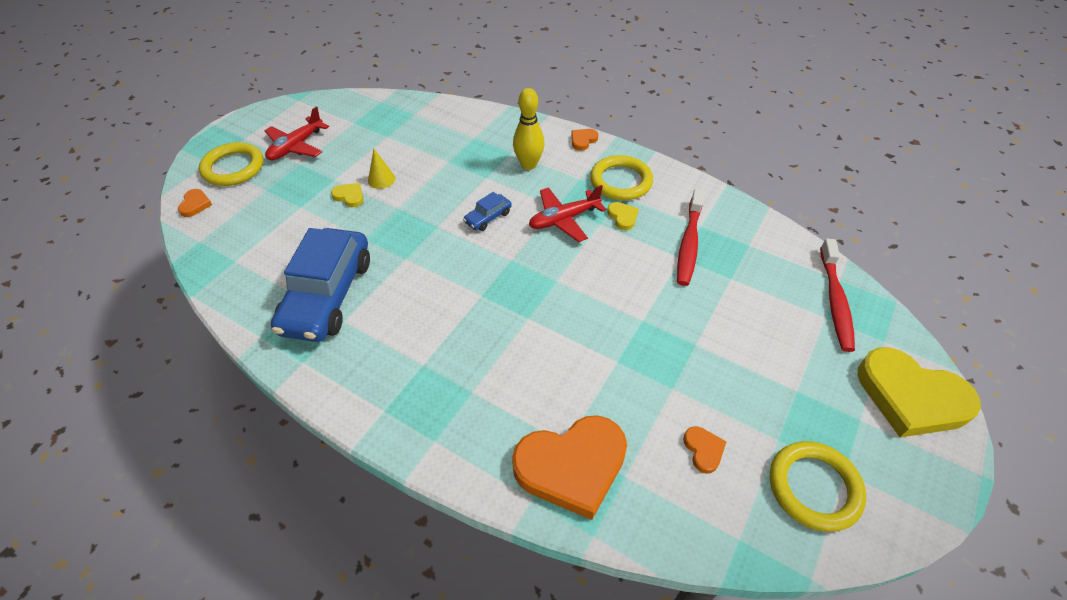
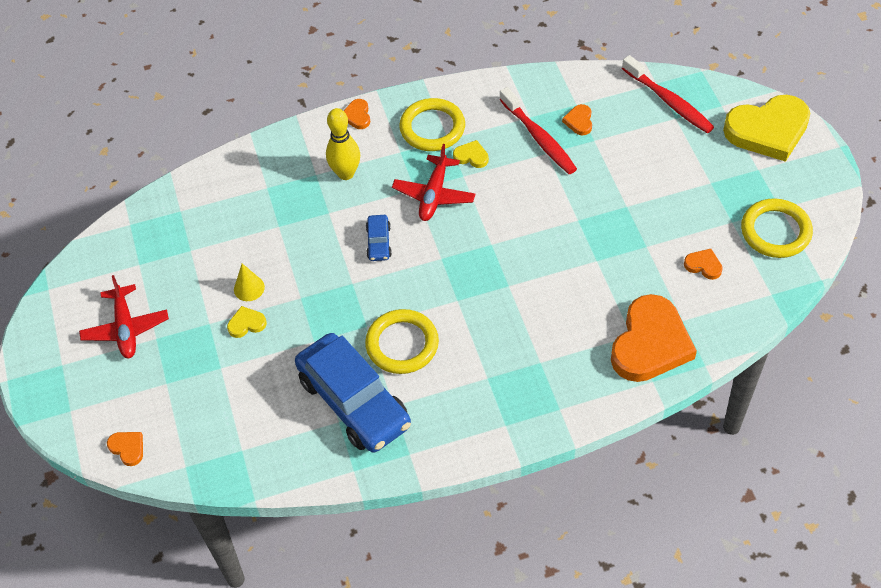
camera: 45 degrees left, 5 degrees up
(233, 168) = (103, 394): yellow ring -> yellow ring (402, 344)
(736, 257) = (579, 121): none -> orange heart

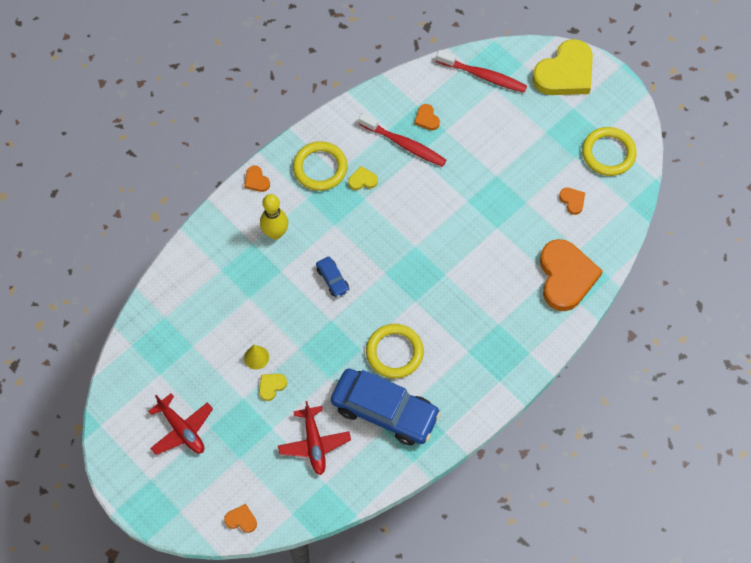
camera: 30 degrees left, 10 degrees up
(434, 195) = (352, 223): red plane -> red plane (314, 443)
(703, 265) = (572, 201): orange heart -> orange heart turned 60 degrees clockwise

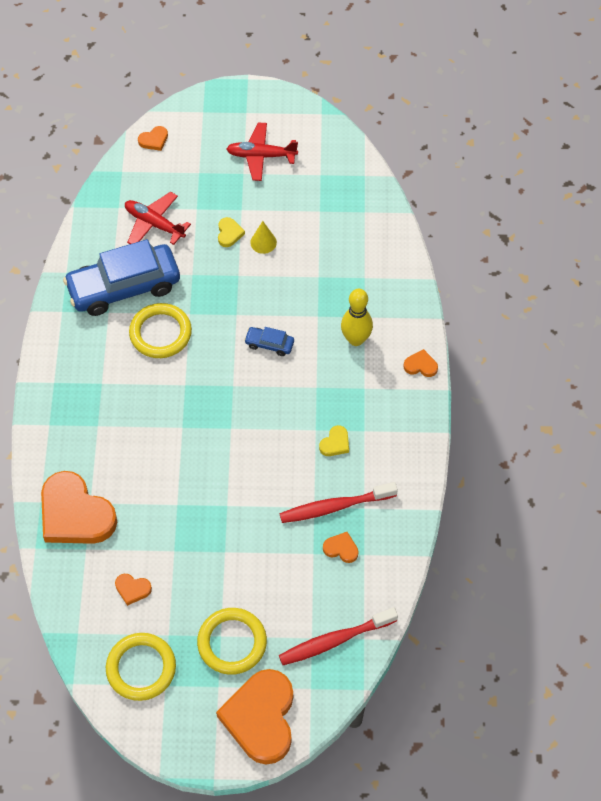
camera: 135 degrees right, 5 degrees down
(320, 168) = (382, 422): yellow ring -> yellow ring (232, 642)
(565, 73) = (261, 718): yellow heart -> orange heart

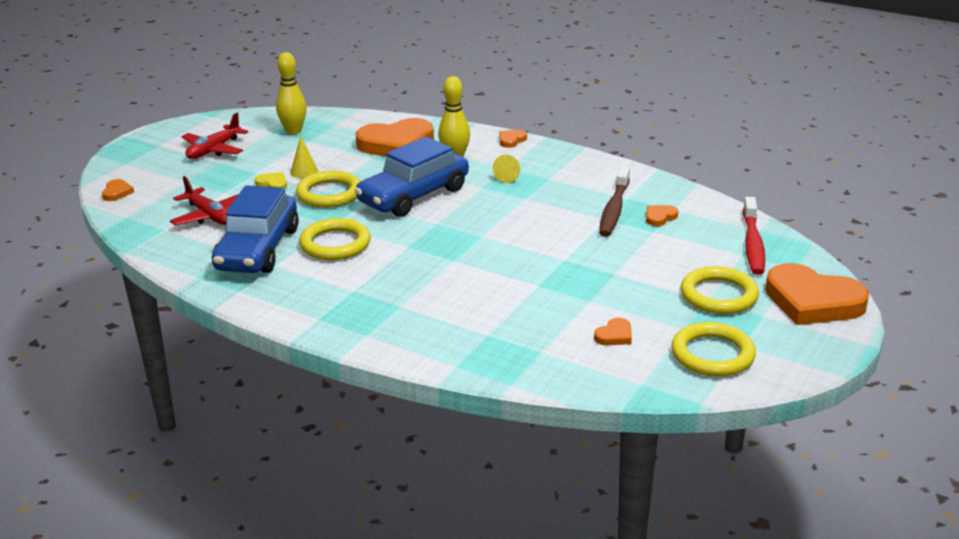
camera: 60 degrees left, 30 degrees down
(75, 514) = (493, 347): orange heart -> orange heart (396, 144)
(154, 224) = (209, 216): red plane -> red plane turned 105 degrees counterclockwise
(237, 282) = (329, 194): none -> yellow ring
(269, 344) = (413, 195): blue car -> blue car, size x2.35
(331, 190) = (293, 131): none -> yellow bowling pin
(334, 507) = (614, 209): red toothbrush -> brown toothbrush
(335, 443) = (549, 193): yellow heart -> none
(348, 397) = (509, 176): none -> yellow cone

